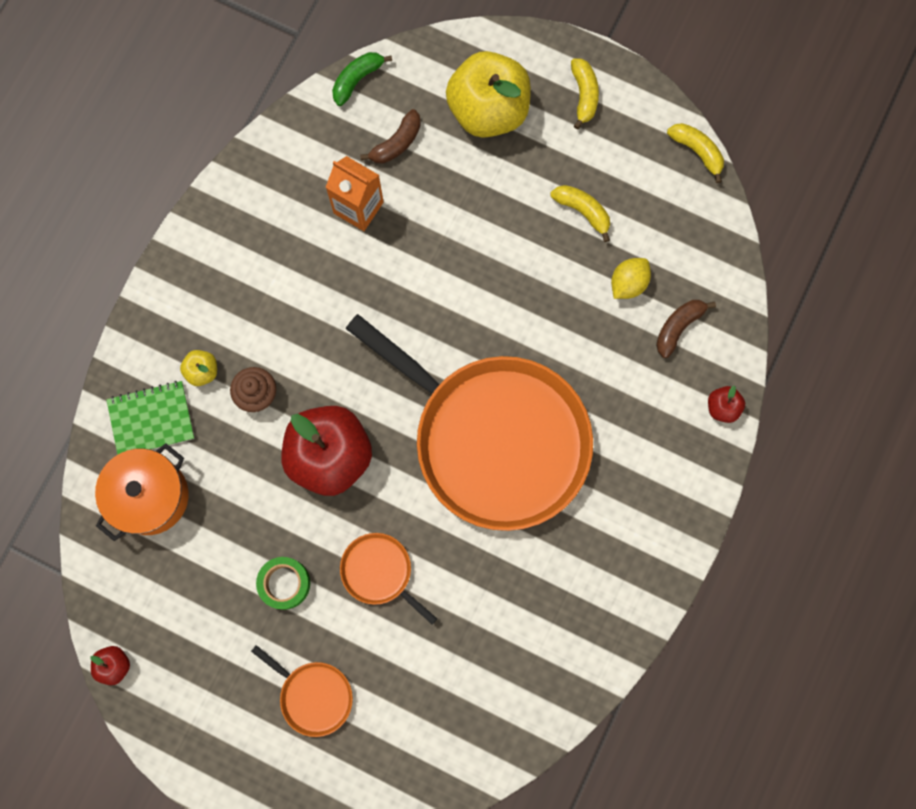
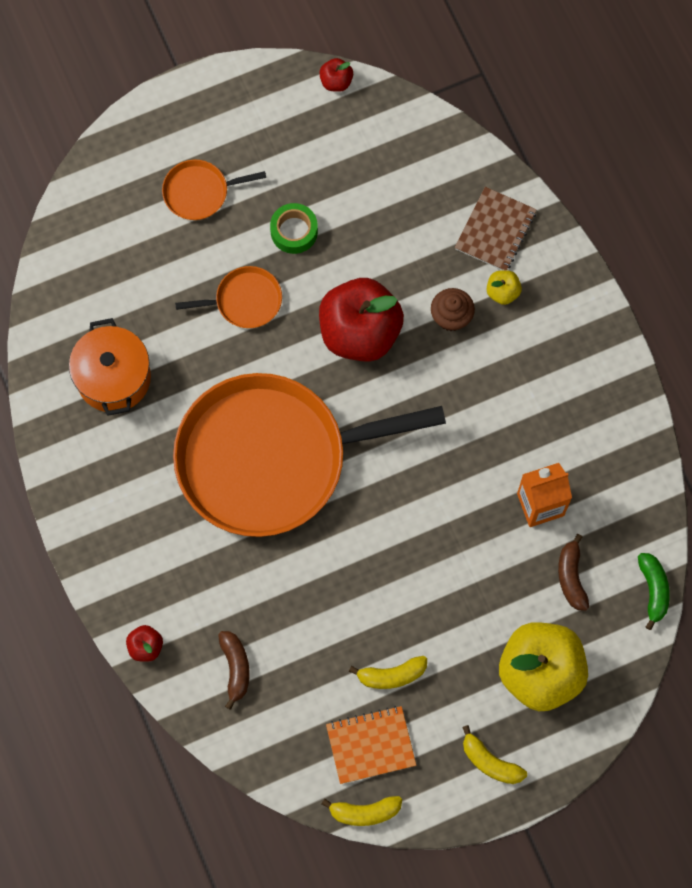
camera: 130 degrees right, 5 degrees down
(150, 496) = (437, 189): orange pot -> orange pot (114, 378)
(151, 419) = (495, 230): green notebook -> brown notebook
(628, 283) = (303, 660): yellow lemon -> none
(646, 185) = (370, 745): none -> orange notebook

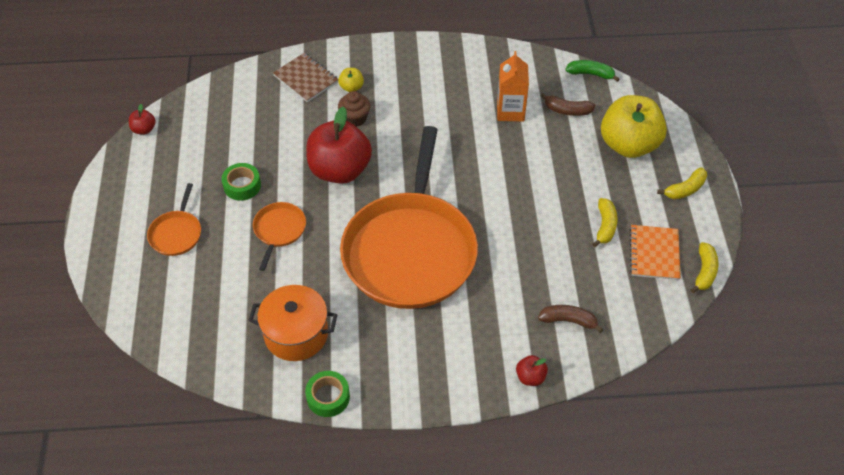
camera: 70 degrees left, 20 degrees down
(49, 442) = (328, 397): none -> green tape

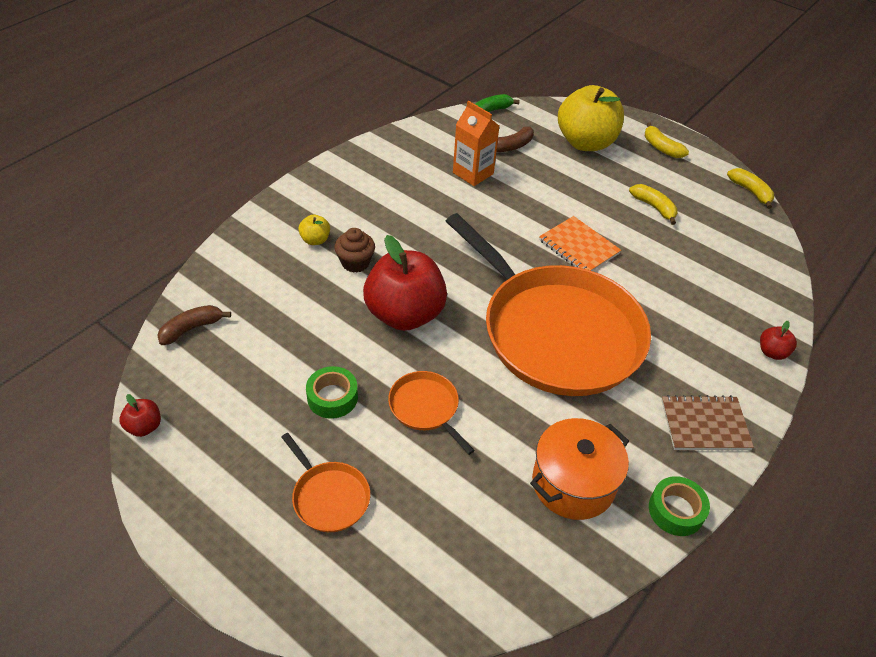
camera: 50 degrees left, 5 degrees down
(306, 79) = (260, 261): brown notebook -> brown notebook (705, 424)
(568, 321) = (732, 290): brown banana -> brown banana (192, 329)
(654, 253) = (708, 202): orange notebook -> orange notebook (579, 247)
(685, 189) = (661, 148): yellow banana -> yellow banana turned 135 degrees clockwise

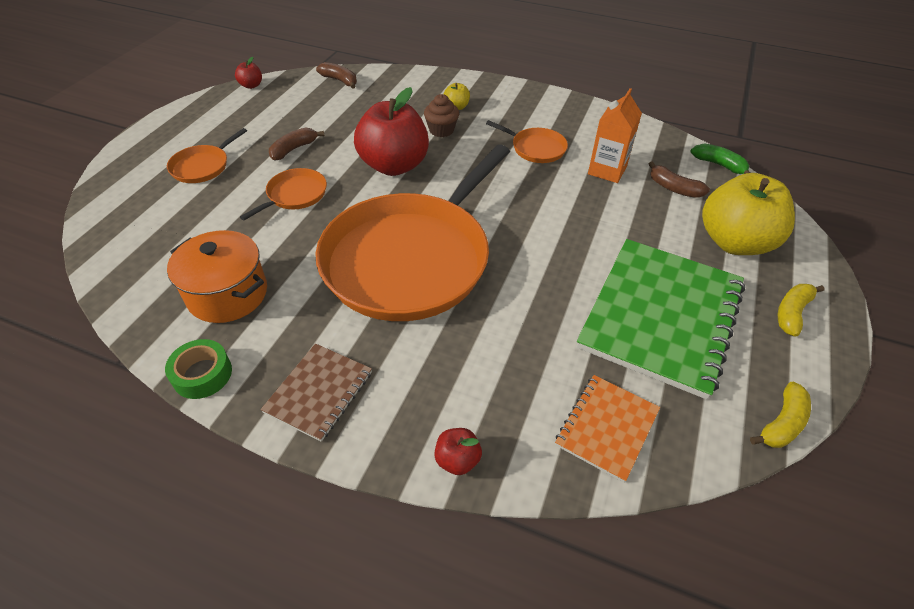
camera: 75 degrees right, 0 degrees up
(332, 397) = (294, 149): green tape -> brown banana
(420, 205) = (536, 148): none -> orange pan
(579, 247) = (545, 259): orange notebook -> orange notebook (607, 427)
(654, 207) = (661, 316): yellow banana -> green notebook
(705, 424) = (319, 392): brown notebook -> brown notebook turned 45 degrees clockwise

